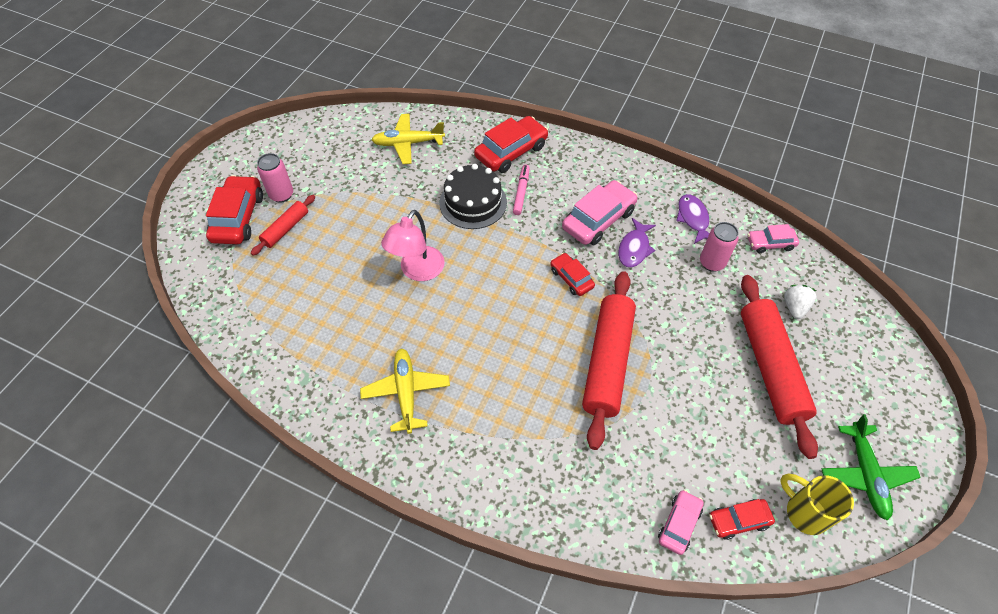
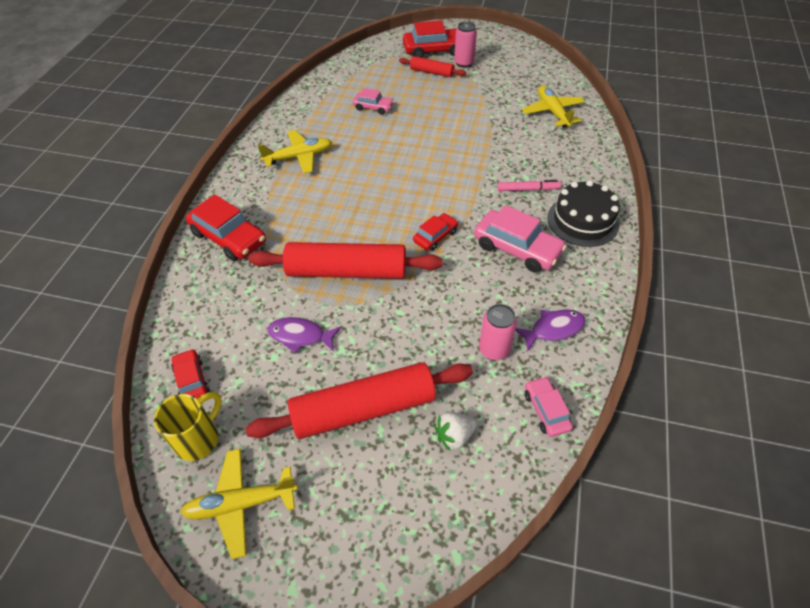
camera: 80 degrees right, 5 degrees down
(417, 271) = (413, 142): pink lamp -> none
(473, 202) = (501, 161): black cake -> black cake (583, 221)
(511, 151) = (578, 175): red car -> red car (229, 237)
(634, 248) = (489, 280): purple fish -> purple fish (300, 336)
(679, 524) = (190, 335): pink car -> pink car (373, 107)
(794, 307) = (454, 436): white strawberry -> white strawberry turned 150 degrees clockwise
(865, 474) = (241, 504): green plane -> yellow plane

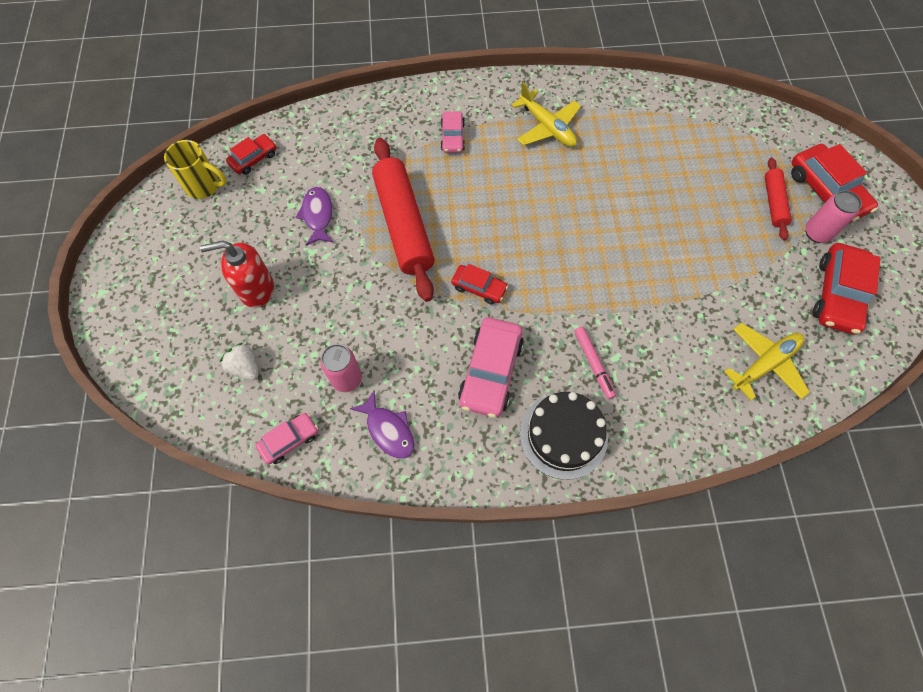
camera: 70 degrees right, 15 degrees up
(229, 237) = (413, 117): red car -> red car (837, 295)
(241, 504) = (158, 235): yellow plane -> none
(364, 409) = (256, 289): red rolling pin -> red soap dispenser
(373, 107) = (666, 164): pink car -> pink car (452, 137)

